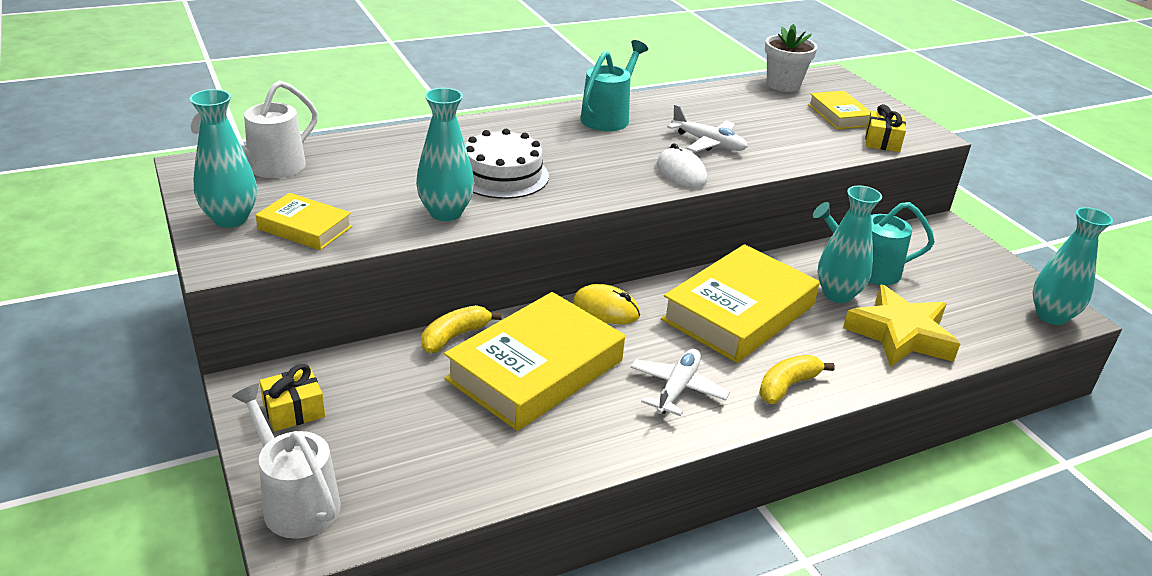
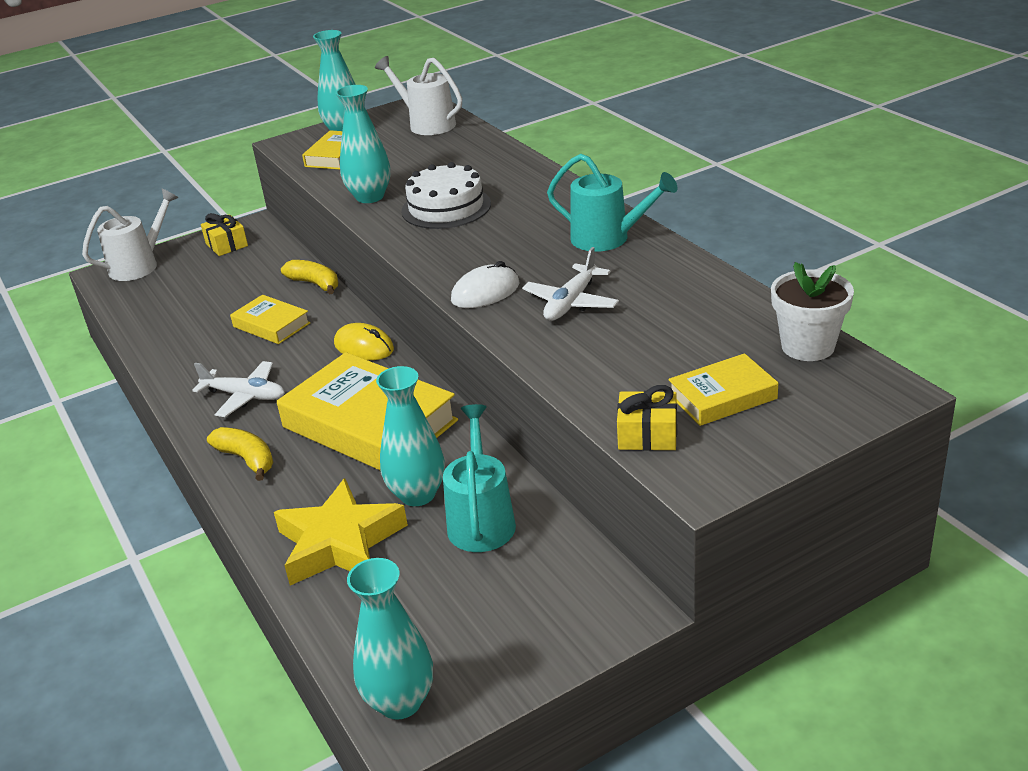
camera: 90 degrees right, 0 degrees up
(535, 370) = (271, 325): yellow book -> yellow book, size x0.51
(606, 309) = (364, 347): yellow mouse -> yellow mouse turned 75 degrees counterclockwise

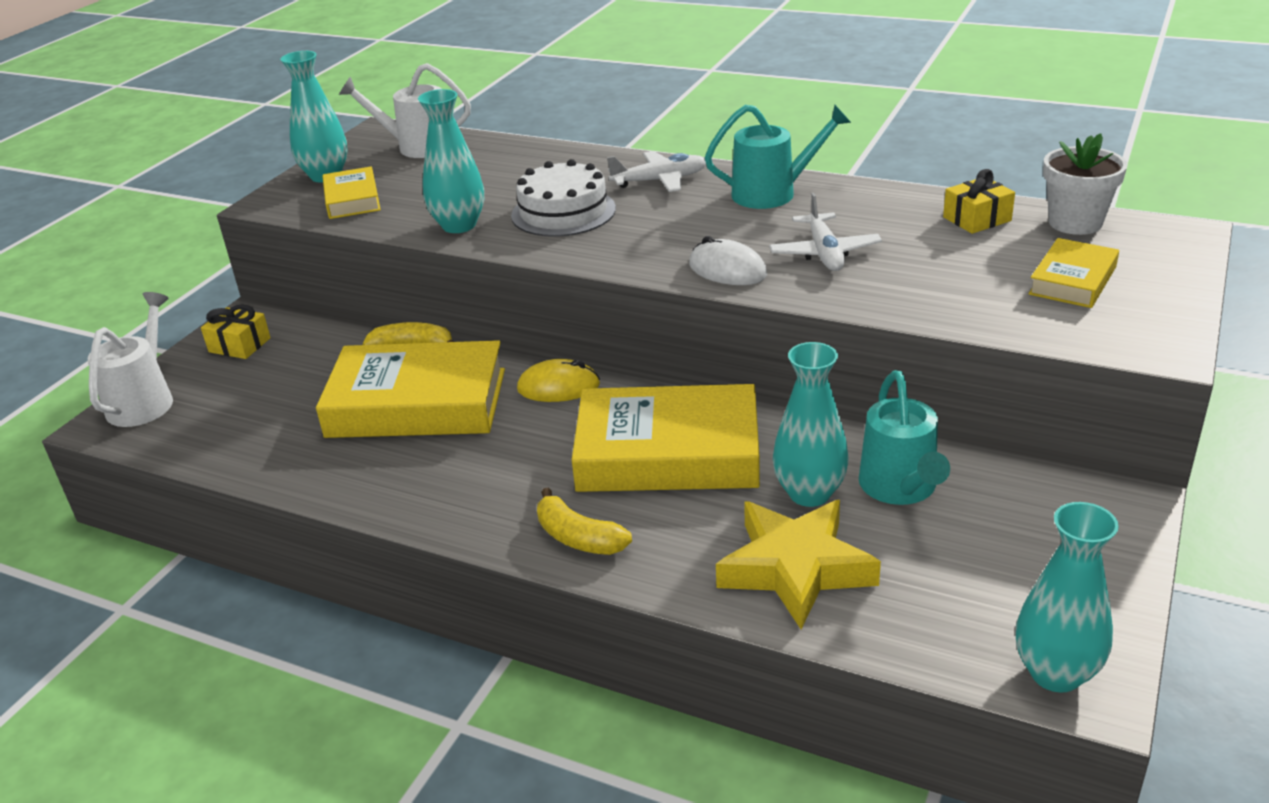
camera: 35 degrees left, 0 degrees up
(245, 396) = (486, 480): white plane -> white plane (660, 180)
(247, 459) = (579, 537): yellow banana -> yellow banana turned 150 degrees counterclockwise
(271, 325) = (417, 403): yellow book -> yellow book, size x1.96
(481, 519) = (901, 488): turquoise watering can -> turquoise watering can turned 150 degrees counterclockwise
(485, 292) = (727, 270): white mouse -> white mouse turned 75 degrees counterclockwise
(647, 435) = (1062, 330): yellow gift -> yellow gift (977, 219)

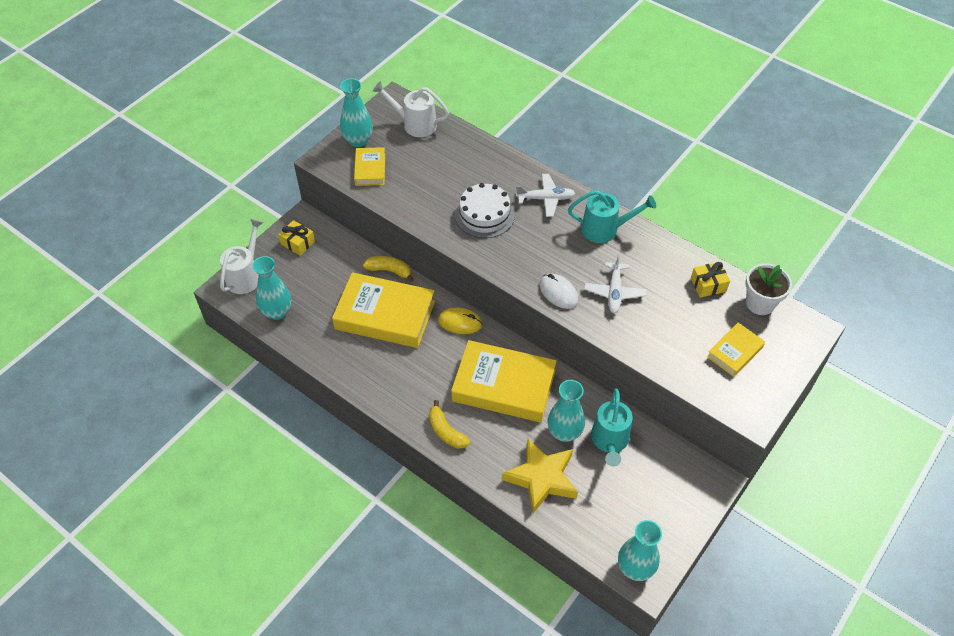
camera: 10 degrees right, 20 degrees up
(459, 225) = (425, 212): turquoise vase -> turquoise vase (277, 312)

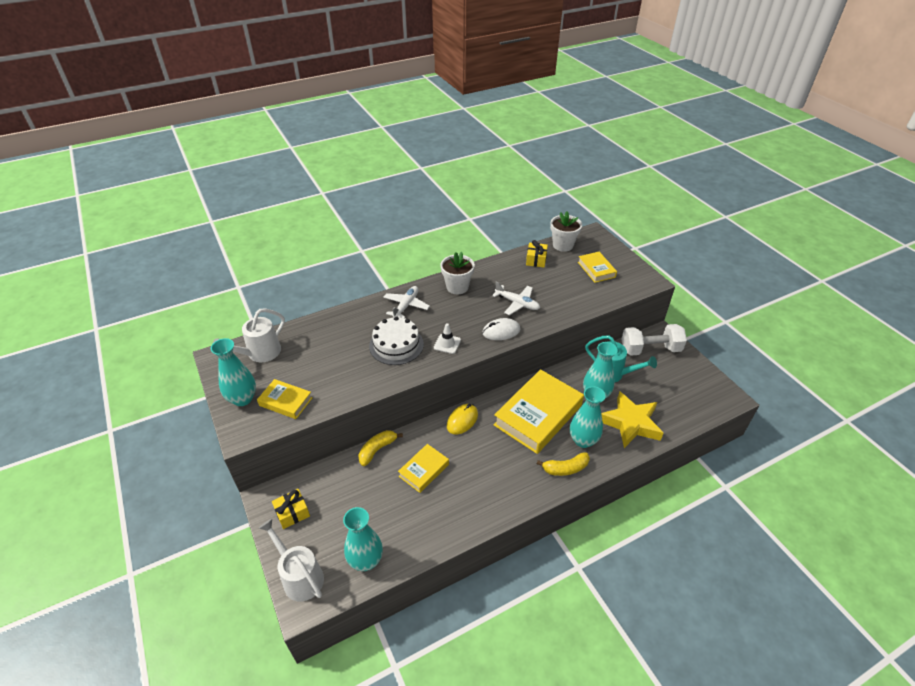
camera: 65 degrees left, 10 degrees down
(385, 315) = (424, 470): yellow book -> yellow book, size x0.51
(511, 254) = (447, 344): none -> white traffic cone
(605, 229) = (457, 287): turquoise watering can -> white flower pot
(635, 568) = (719, 400): turquoise vase -> turquoise vase (583, 440)
(678, 473) = (650, 349): none -> white dumbbell

